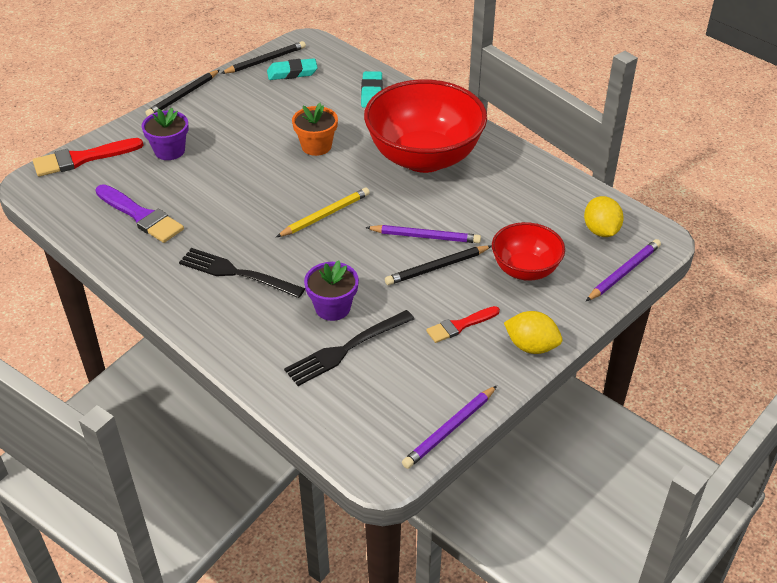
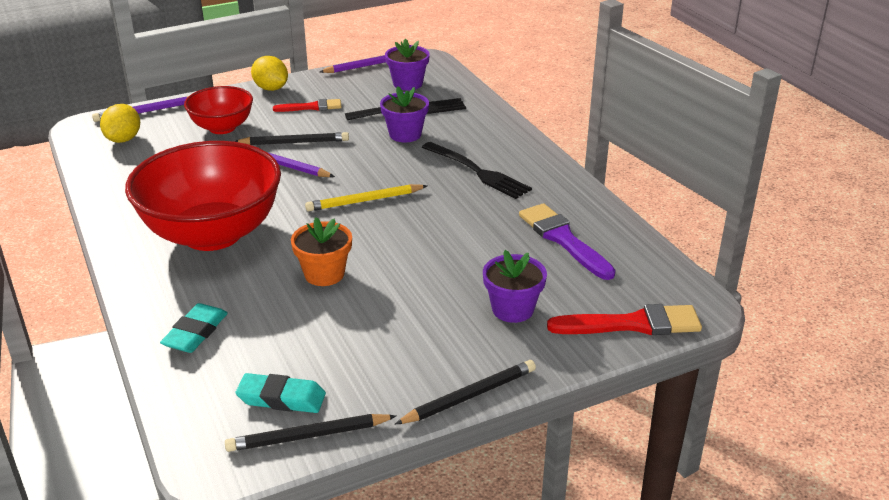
camera: 160 degrees left, 10 degrees down
(376, 401) = (407, 84): none -> purple flower pot

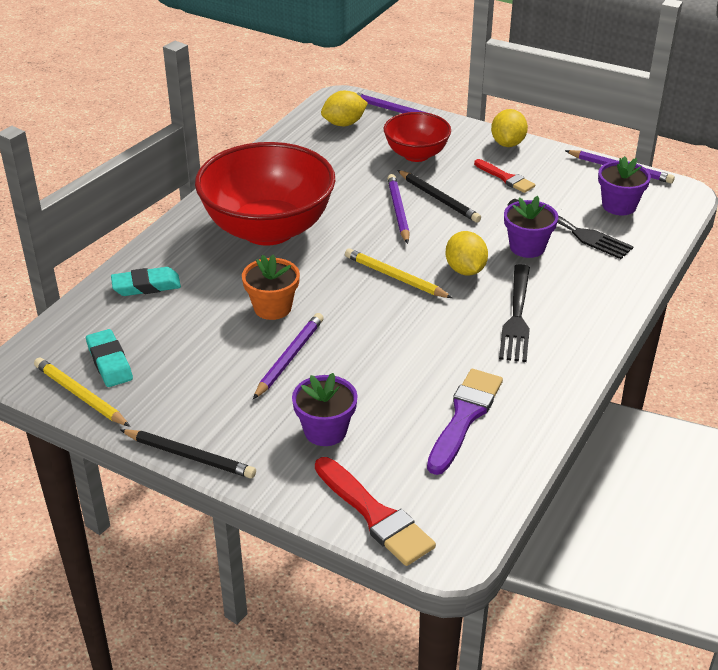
camera: 55 degrees right, 5 degrees up
(308, 436) = (80, 395): black pencil -> yellow pencil
(397, 169) = (465, 270): none -> yellow lemon
(401, 291) = (290, 357): none -> purple pencil

